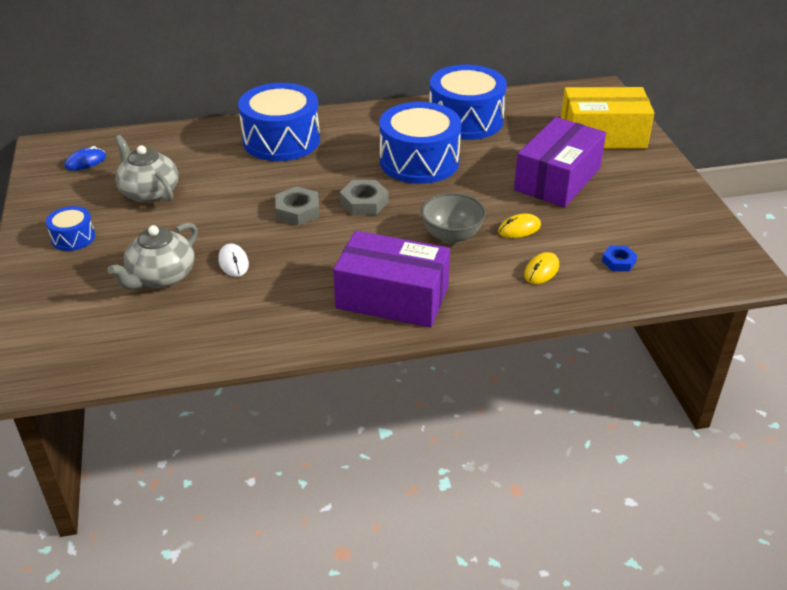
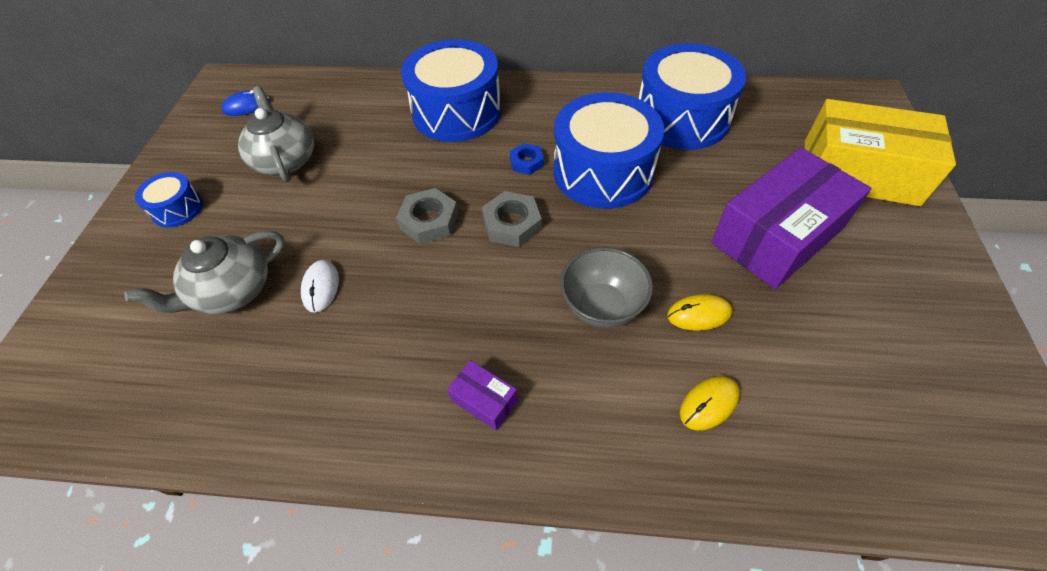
camera: 20 degrees right, 15 degrees up
(392, 297) = (484, 400): purple box -> purple box, size x0.41
(618, 262) = (833, 416): blue nut -> blue nut (526, 162)

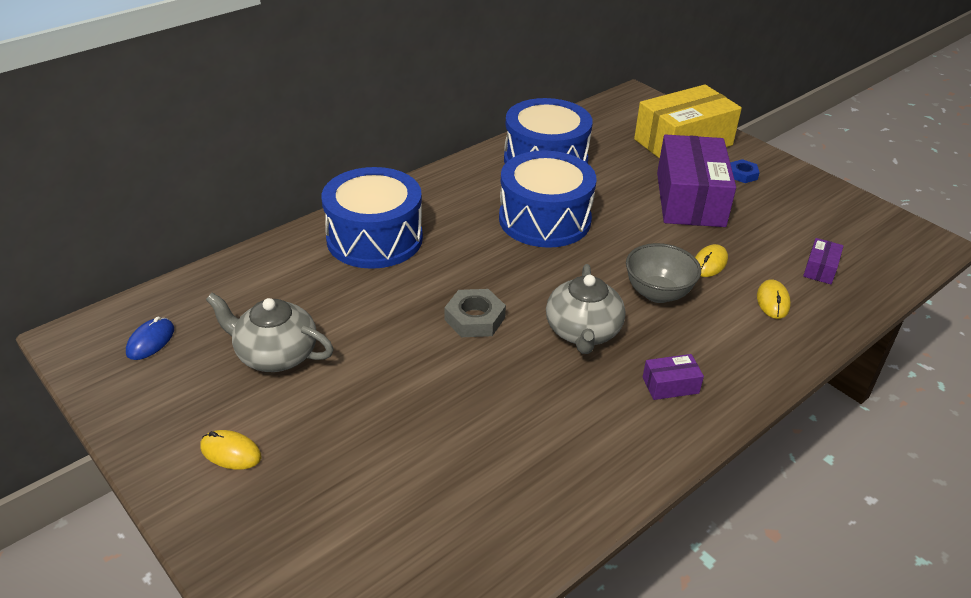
camera: 50 degrees left, 15 degrees down
(177, 209) = (231, 452): blue drum -> yellow mouse
(232, 291) = (396, 462): grey teapot -> grey teapot (583, 332)
(321, 287) = (464, 409): white mouse -> none
(512, 224) = (535, 284): grey nut -> none
(526, 162) = (484, 242): blue nut -> blue nut (742, 174)
(824, 412) = (820, 269): none -> purple box

